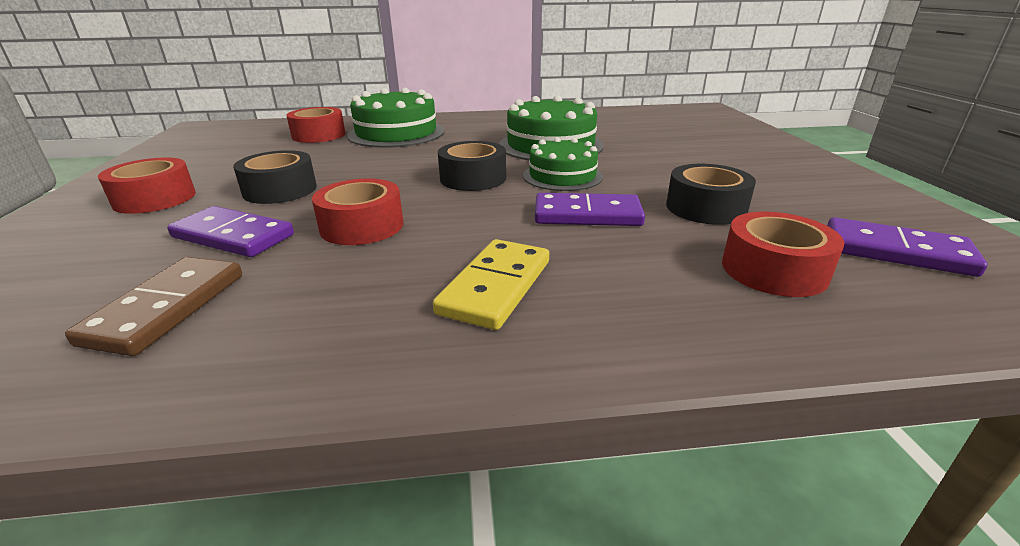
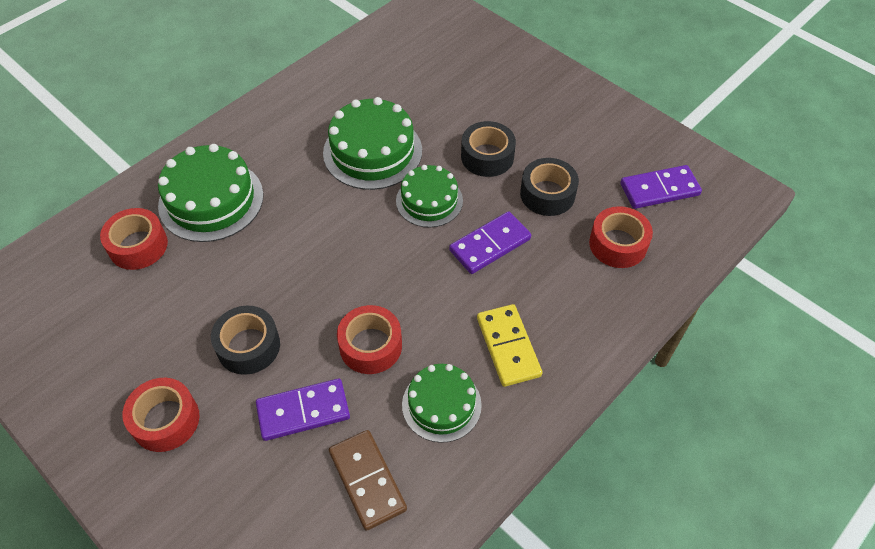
camera: 40 degrees left, 25 degrees up
(344, 293) = (441, 404): none -> green cake
(473, 178) = (371, 241): black tape -> black tape (487, 156)

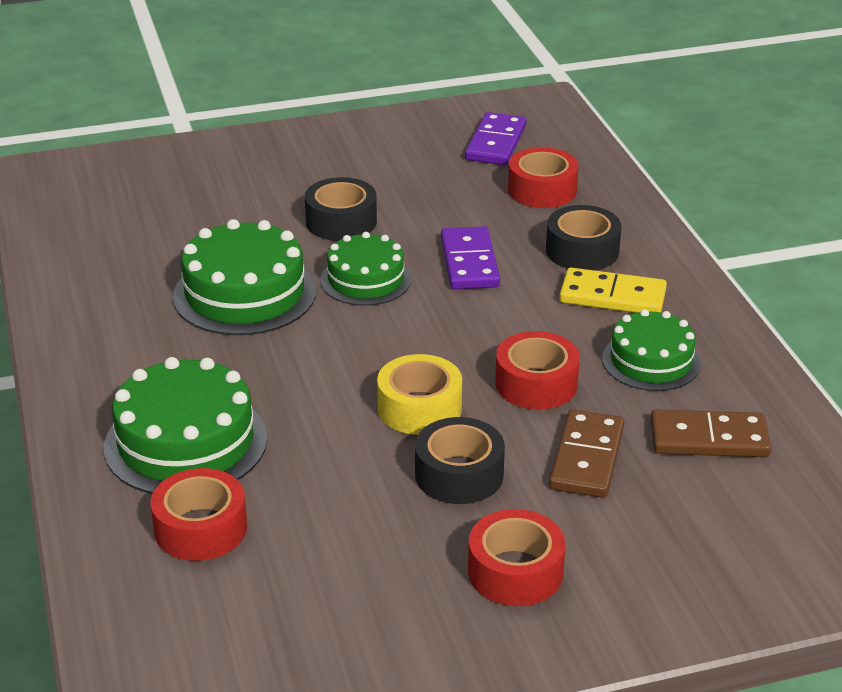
camera: 60 degrees left, 20 degrees down
(303, 411) = (587, 458): purple domino -> brown domino
(306, 294) = (419, 408): none -> yellow tape
(547, 194) = (435, 205): black tape -> black tape (582, 251)

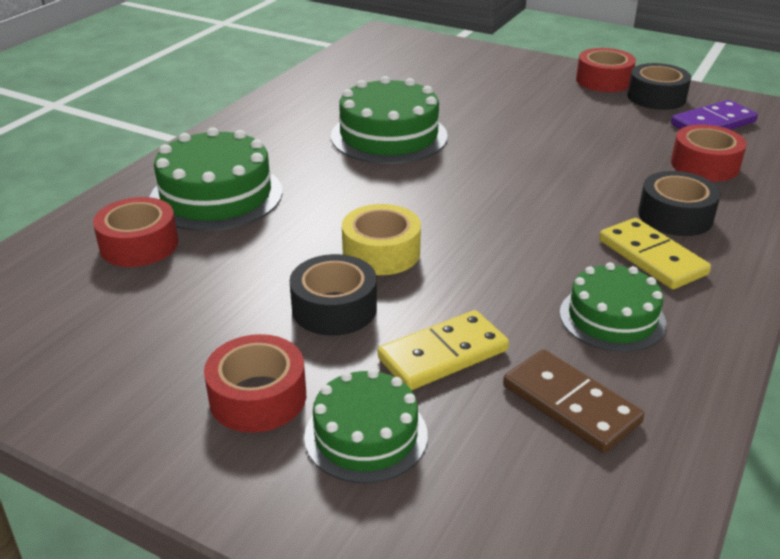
camera: 45 degrees right, 0 degrees up
(341, 221) = (518, 124): black tape -> black tape (656, 97)
(366, 279) = (478, 162): green cake -> green cake (366, 435)
(469, 262) = (569, 184): purple domino -> none
(536, 384) = (490, 283): red tape -> red tape (603, 81)
(587, 458) = (443, 355): brown domino -> yellow domino

